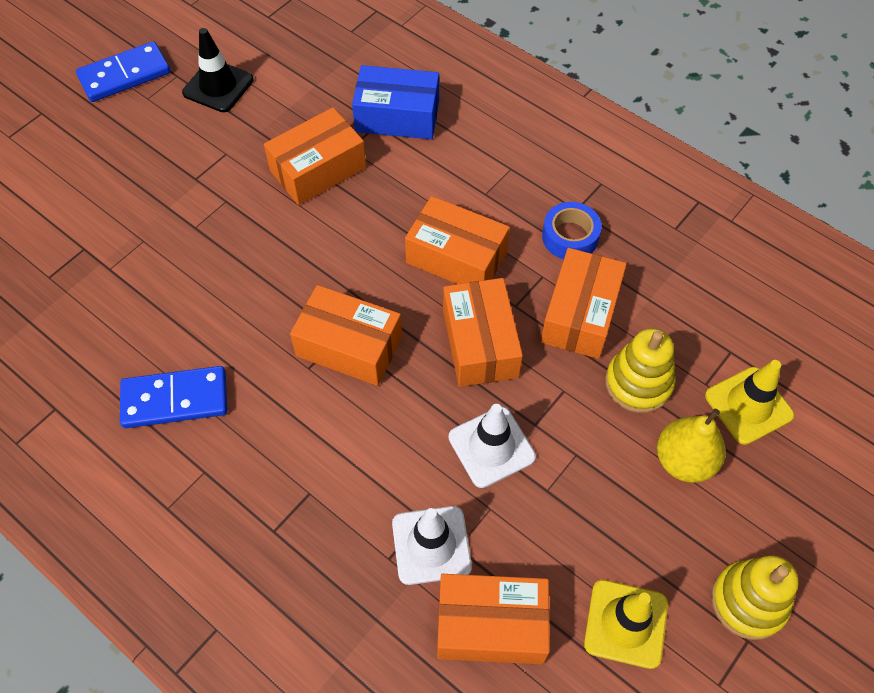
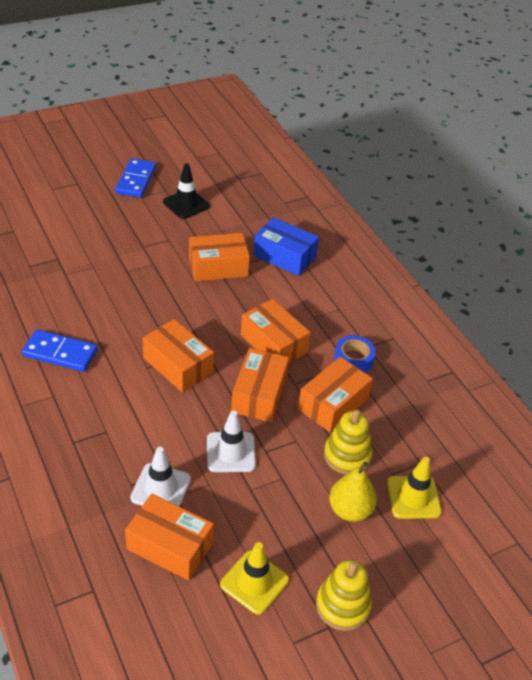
camera: 20 degrees right, 15 degrees down
(124, 75) = (136, 180): blue domino -> blue domino turned 75 degrees counterclockwise

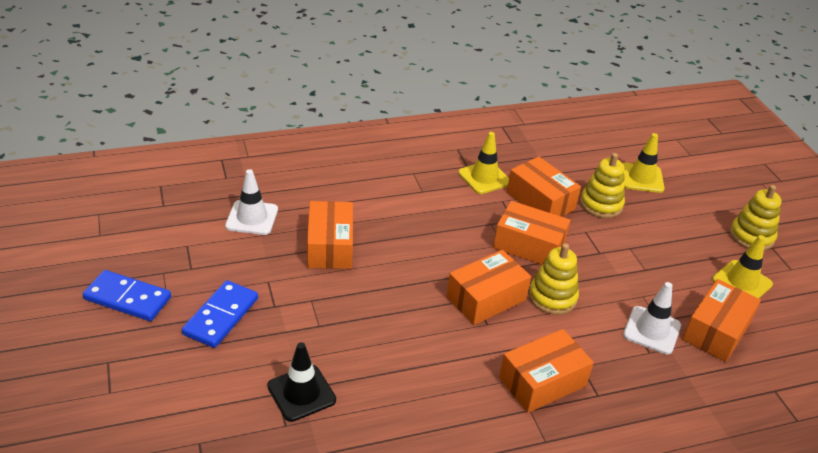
camera: 80 degrees left, 5 degrees down
(60, 353) = (460, 399): blue domino -> blue domino (221, 316)
(186, 204) = (200, 257): black traffic cone -> black traffic cone (301, 393)
(190, 412) = (552, 297): none -> yellow stacking toy
(231, 452) = (603, 276): white traffic cone -> white traffic cone (252, 218)
(273, 344) = (459, 224): orange box -> orange box (542, 382)
(284, 256) = (323, 194): blue box -> none
(350, 510) = (659, 214): yellow pear -> none
(353, 359) = (484, 178): blue tape -> yellow traffic cone

